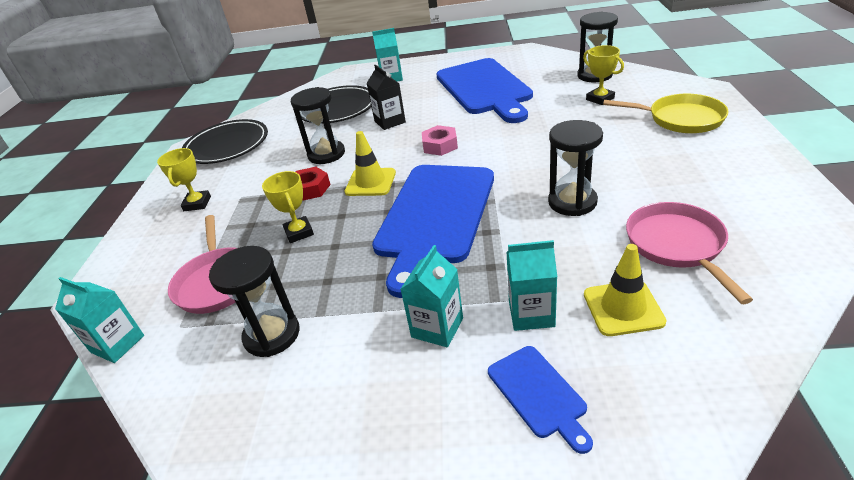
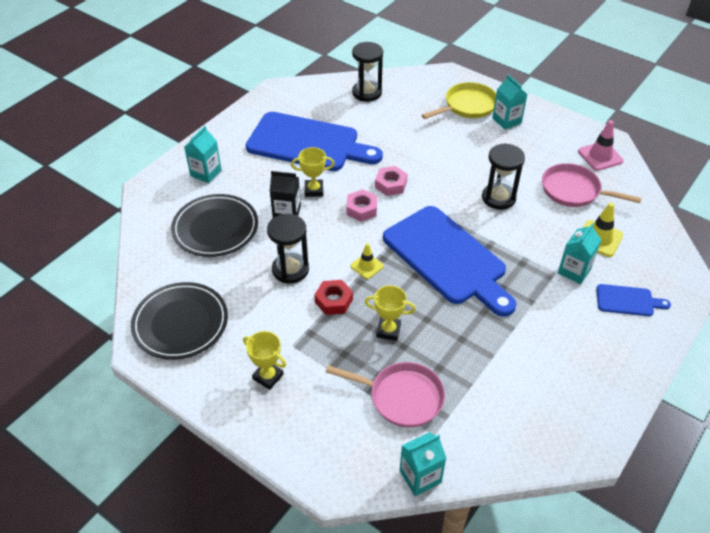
camera: 60 degrees left, 10 degrees up
(272, 335) = (490, 387): black hourglass -> none
(370, 182) = (367, 266): yellow traffic cone -> yellow traffic cone, size x0.65
(437, 328) = (551, 311): turquoise carton -> turquoise carton (506, 120)
(493, 141) = (391, 184): none -> pink nut
(600, 99) = (401, 112): yellow trophy -> yellow trophy (314, 190)
(784, 234) = (600, 156): none -> pink traffic cone

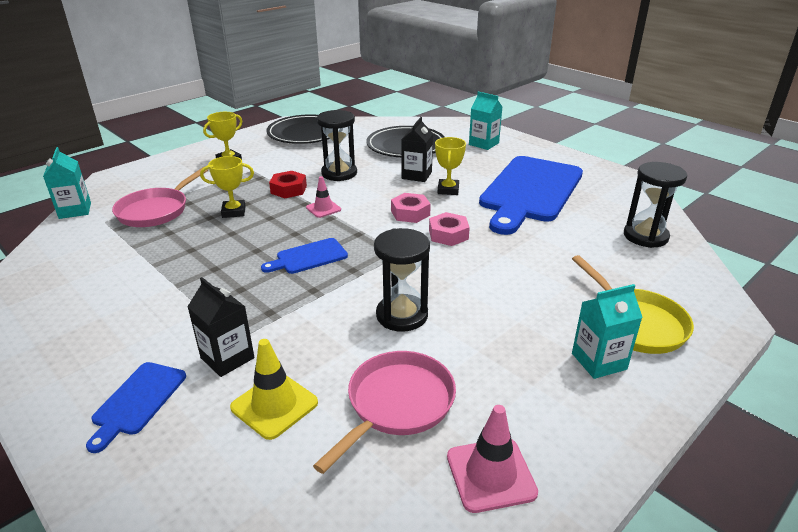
camera: 100 degrees right, 15 degrees down
(367, 266) = (323, 208): yellow traffic cone -> pink traffic cone
(388, 330) = (234, 212): yellow trophy -> yellow trophy turned 60 degrees clockwise
(448, 258) = (308, 257): blue cutting board -> blue cutting board, size x0.44
(574, 271) = (227, 358): turquoise carton -> black carton

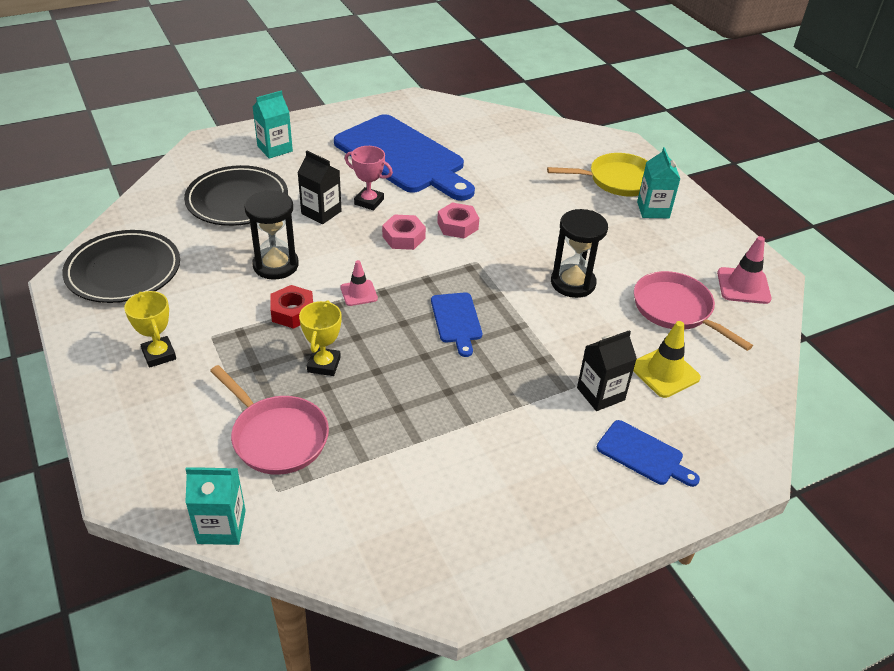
camera: 75 degrees left, 10 degrees up
(448, 190) = (369, 202): yellow trophy -> pink trophy
(645, 236) = (510, 131): black hourglass -> none

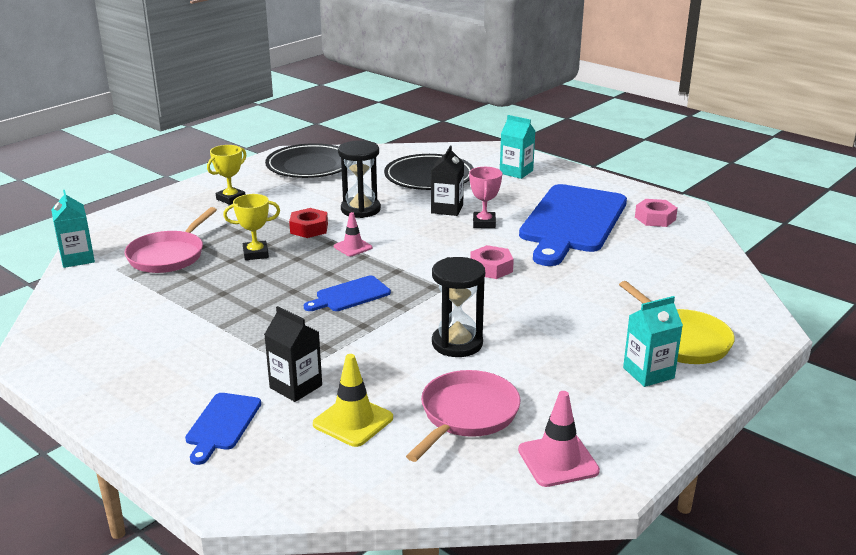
camera: 70 degrees right, 15 degrees down
(403, 237) = (447, 248): pink nut -> pink nut (655, 218)

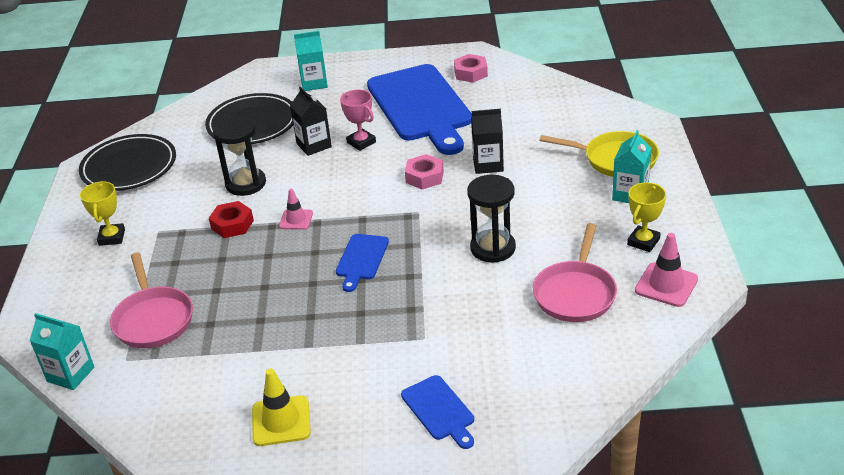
camera: 40 degrees left, 10 degrees up
(255, 254) = (227, 272): yellow trophy -> yellow trophy (643, 242)
(296, 386) = (441, 350): black carton -> black carton (488, 164)
(353, 421) = (517, 346): yellow traffic cone -> yellow traffic cone (281, 421)
(466, 415) = (575, 293): pink pan -> pink pan turned 150 degrees counterclockwise

